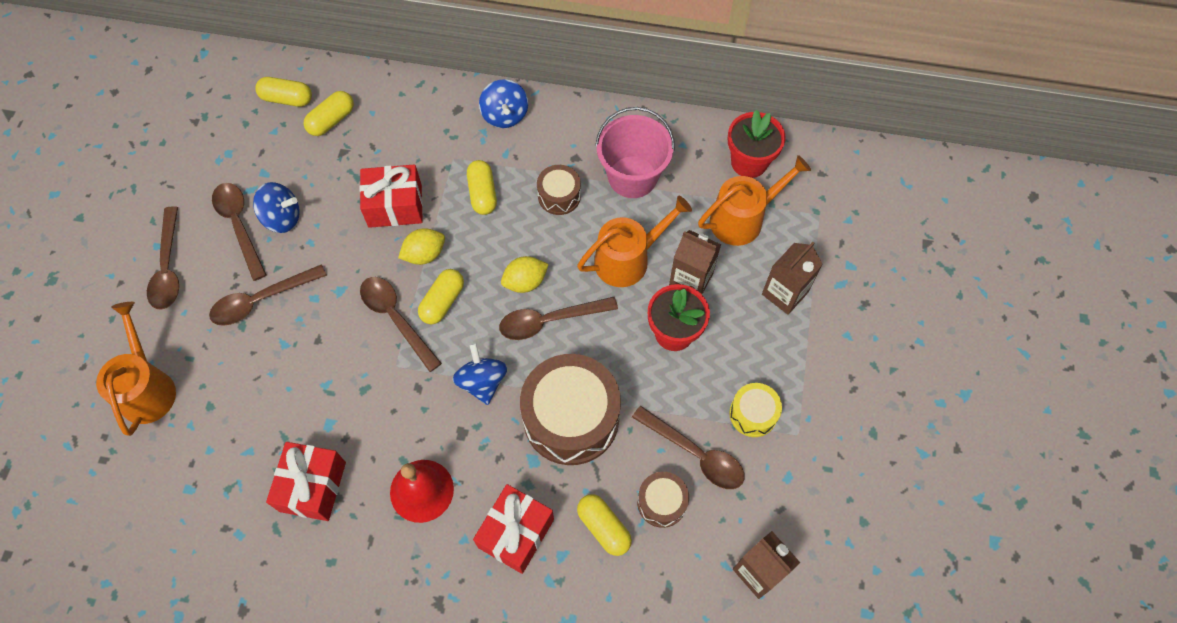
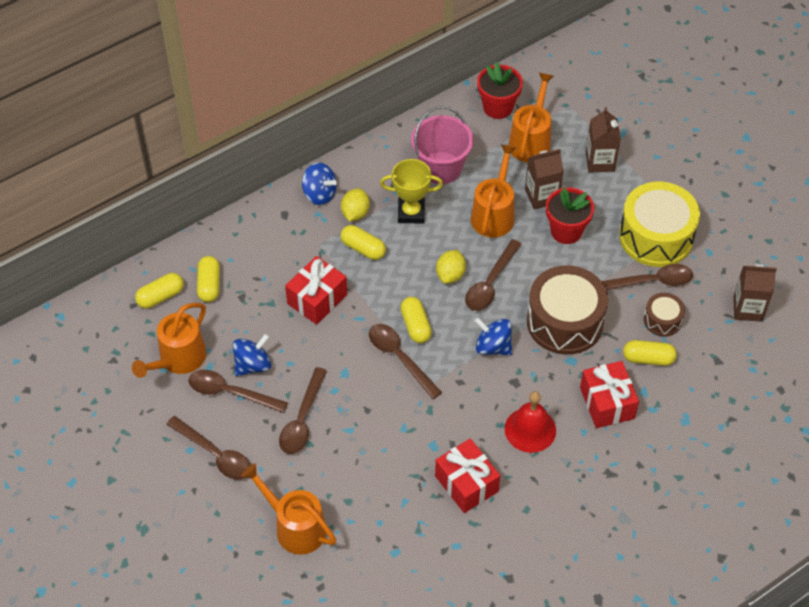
camera: 45 degrees left, 10 degrees down
(238, 162) = (178, 359): none -> orange watering can
(396, 319) = (400, 358): brown spoon -> brown spoon turned 45 degrees clockwise
(424, 254) = (371, 310): yellow lemon -> yellow lemon (355, 213)
(559, 196) = (411, 213): brown drum -> yellow trophy
(753, 414) = (656, 236): yellow drum -> yellow drum, size x2.02

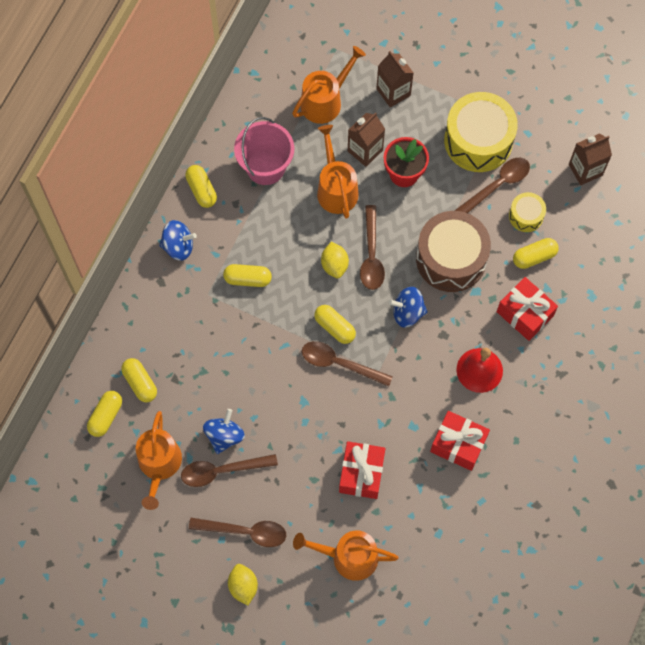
camera: 30 degrees left, 15 degrees up
(302, 419) = (295, 462): brown spoon -> none
(317, 299) = (239, 347): red gift -> red gift (361, 474)
(355, 213) = (220, 249): yellow lemon -> yellow lemon (243, 586)
(371, 160) = (201, 190): none -> yellow capsule
(411, 213) = (267, 223): yellow trophy -> none
(498, 107) = (278, 82): red flower pot -> none
(531, 141) = (325, 101): orange watering can -> orange watering can turned 60 degrees clockwise
(662, 320) = (526, 216): brown drum -> yellow drum

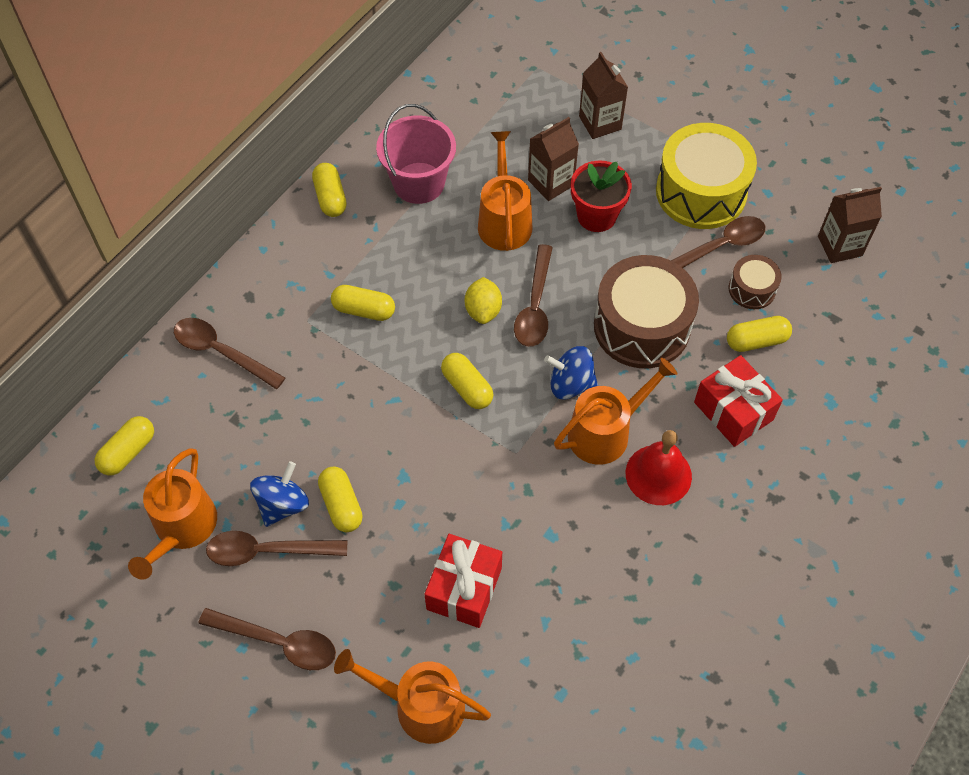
camera: 10 degrees right, 10 degrees down
(140, 383) = (187, 416): yellow capsule -> yellow capsule (341, 505)
(178, 246) = (283, 258): blue spinning top -> none
(243, 586) = (256, 721): yellow lemon -> none
(325, 101) = (511, 121): orange watering can -> orange watering can (605, 432)
(340, 363) = (464, 435): brown spoon -> brown spoon (221, 352)
(458, 444) = (611, 571): red gift -> none
(526, 216) = (752, 289): yellow drum -> brown drum

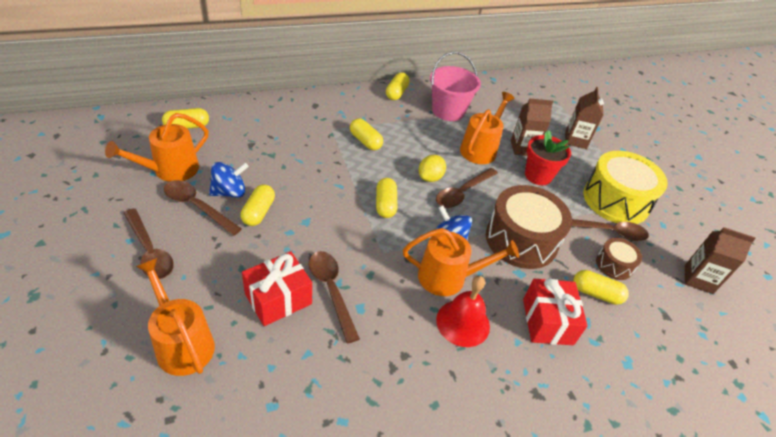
camera: 30 degrees right, 15 degrees down
(221, 352) = (277, 117): brown spoon -> brown spoon (331, 290)

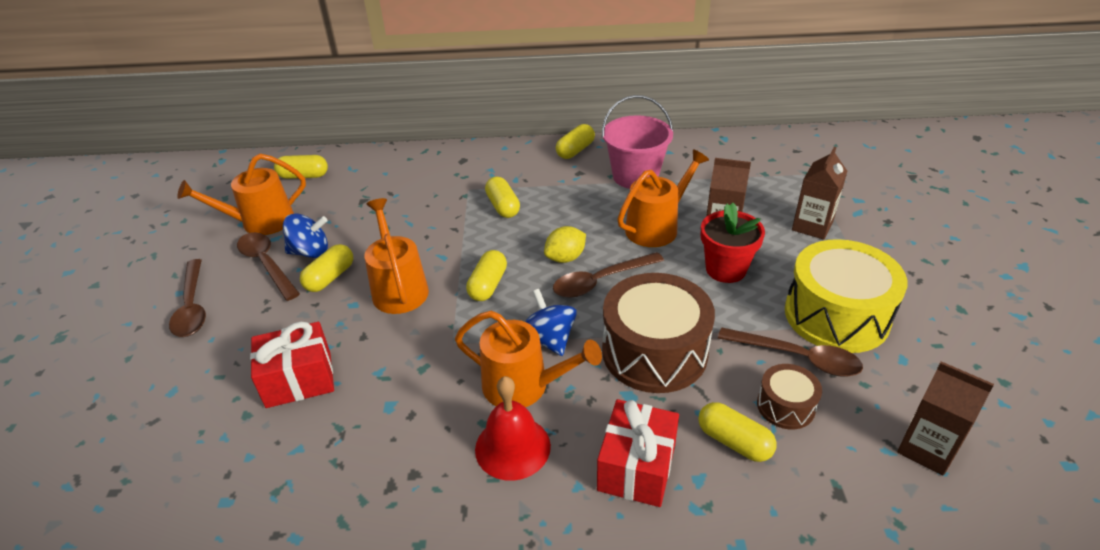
camera: 25 degrees right, 5 degrees down
(182, 343) = (170, 412): orange watering can -> orange watering can (399, 288)
(331, 290) = (365, 380): brown spoon -> none

